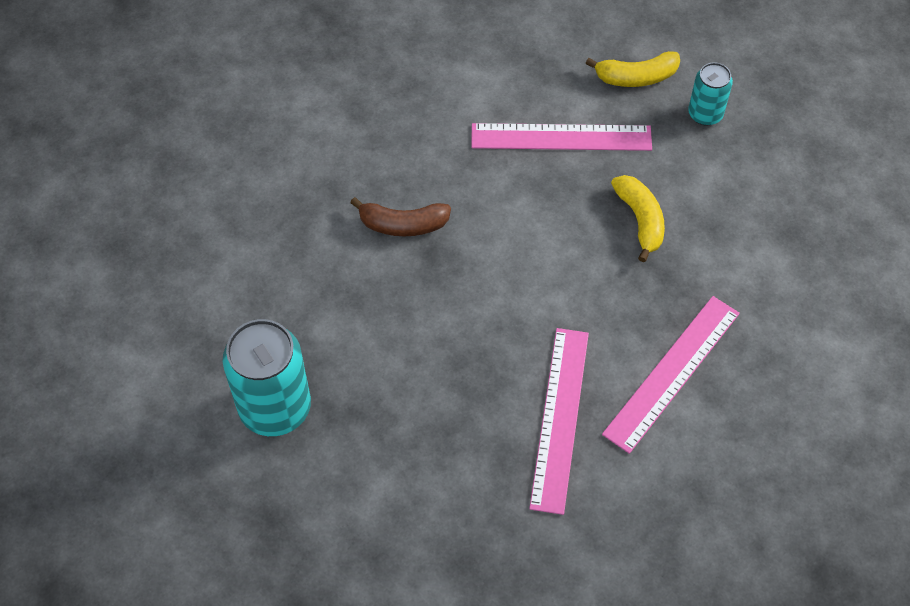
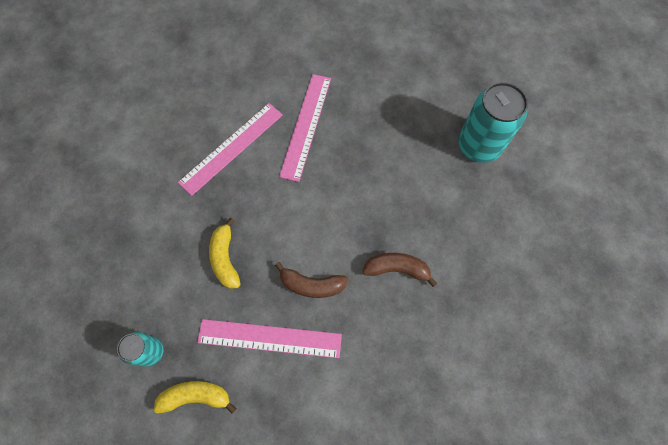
camera: 175 degrees left, 10 degrees up
(517, 198) = (311, 285): none -> brown banana

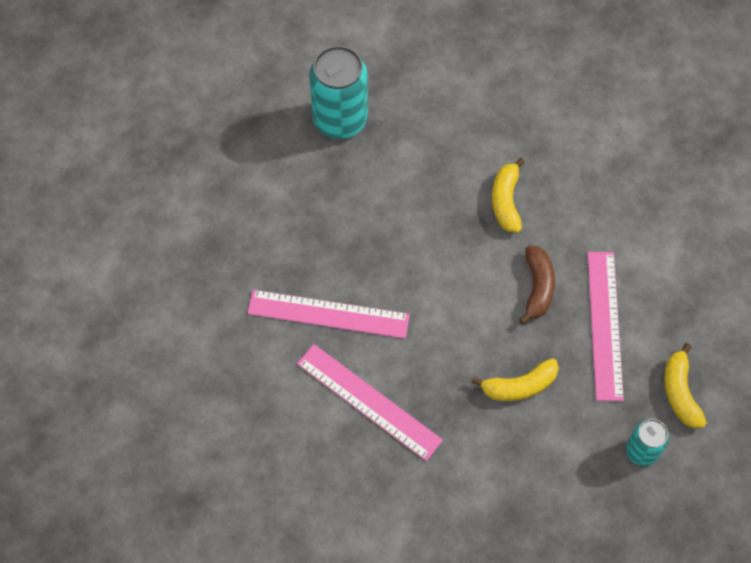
camera: 95 degrees left, 5 degrees down
(397, 269) = (506, 201): brown banana -> yellow banana

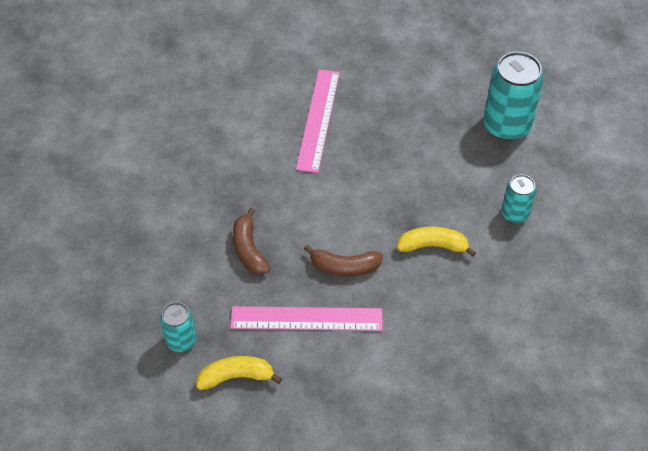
camera: 90 degrees right, 10 degrees down
(368, 401) = (240, 146): pink ruler -> none
(461, 122) = (515, 213): none -> turquoise can
(519, 386) = (249, 249): yellow banana -> brown banana

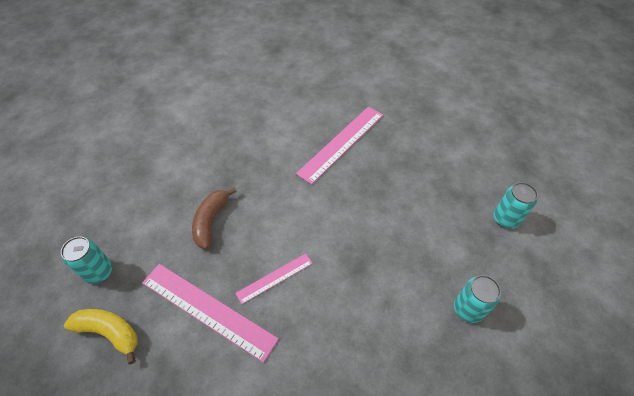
camera: 30 degrees right, 0 degrees up
(344, 267) = (274, 278): brown banana -> pink ruler
(433, 246) = (367, 300): yellow banana -> none
(506, 126) = (505, 219): turquoise can -> turquoise can, size x0.55

